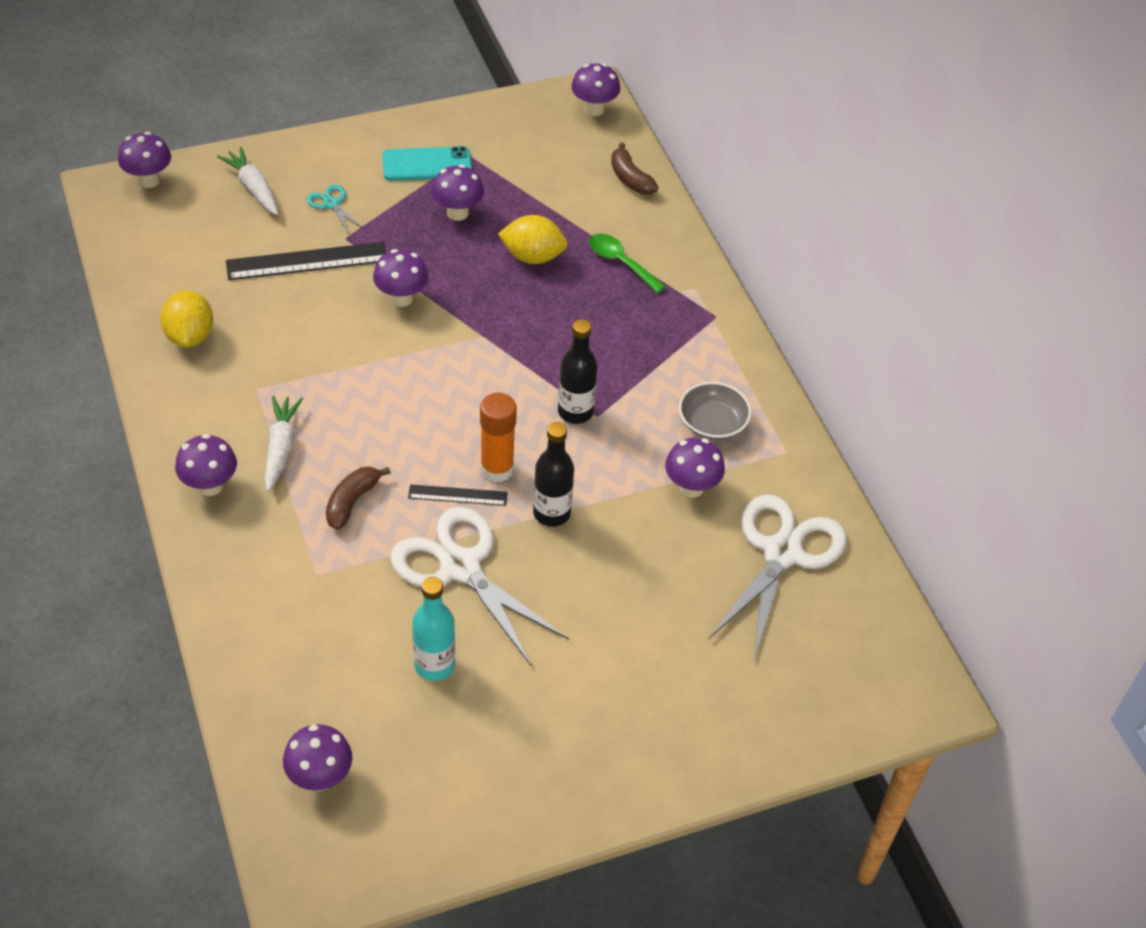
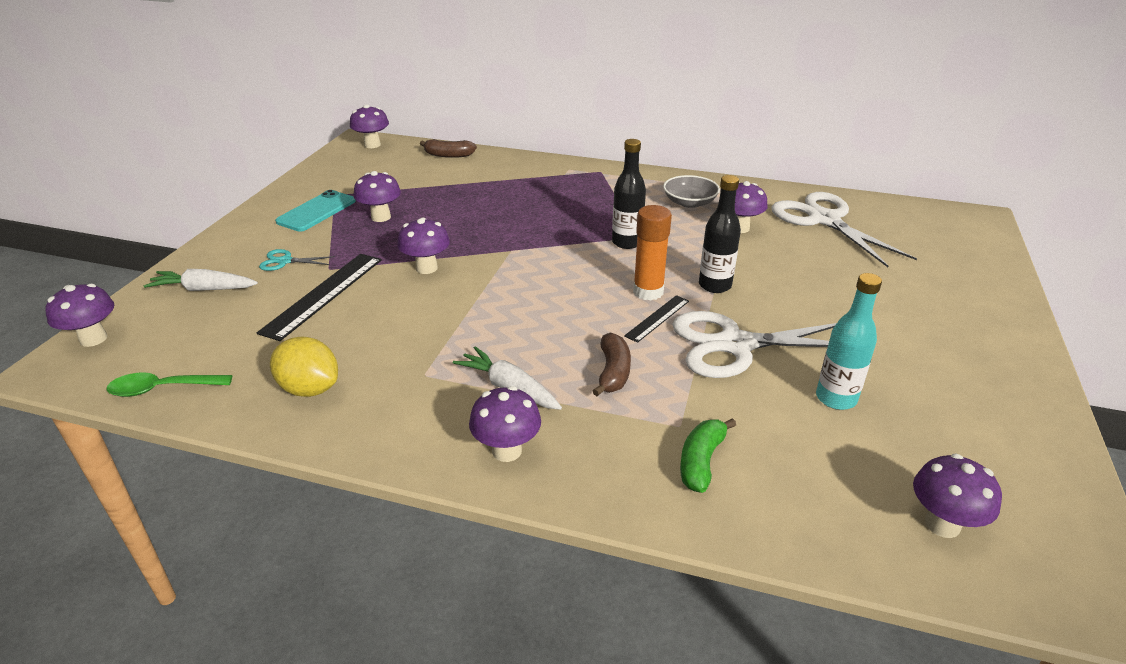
camera: 50 degrees left, 15 degrees down
(283, 605) = (701, 461): none -> green banana
(352, 502) = (613, 372): brown banana -> brown banana turned 150 degrees counterclockwise
(532, 257) = (464, 207): yellow lemon -> none
(620, 262) = (513, 182): green spoon -> green spoon (162, 389)

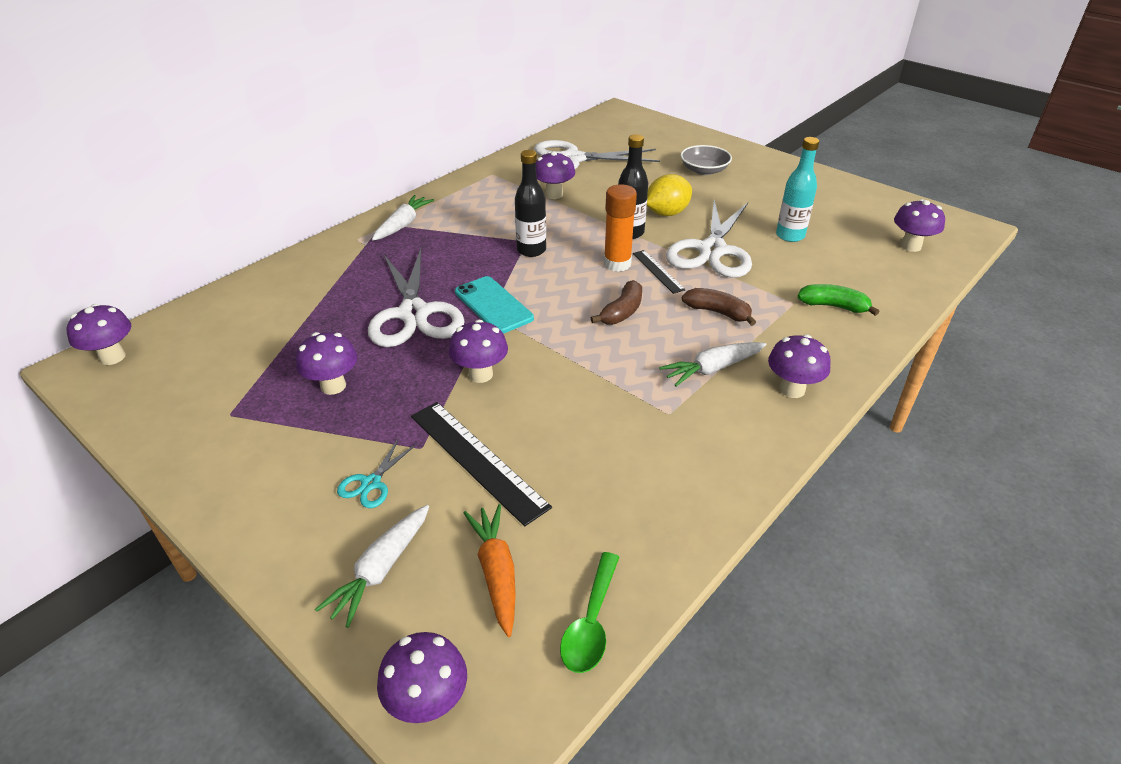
camera: 65 degrees left, 5 degrees up
(207, 334) = (496, 573): none -> orange carrot
(309, 389) = (653, 495): yellow lemon -> yellow lemon (666, 213)
(316, 211) = (261, 437): turquoise phone -> turquoise phone (493, 305)
(448, 155) = (225, 304): brown banana -> brown banana (622, 312)
(487, 219) = (413, 313): none -> white scissors
(608, 179) = (403, 225): none -> white carrot
(689, 202) = (491, 201): grey bowl -> grey bowl (704, 170)
(701, 461) = (833, 306): green banana -> green banana turned 150 degrees clockwise

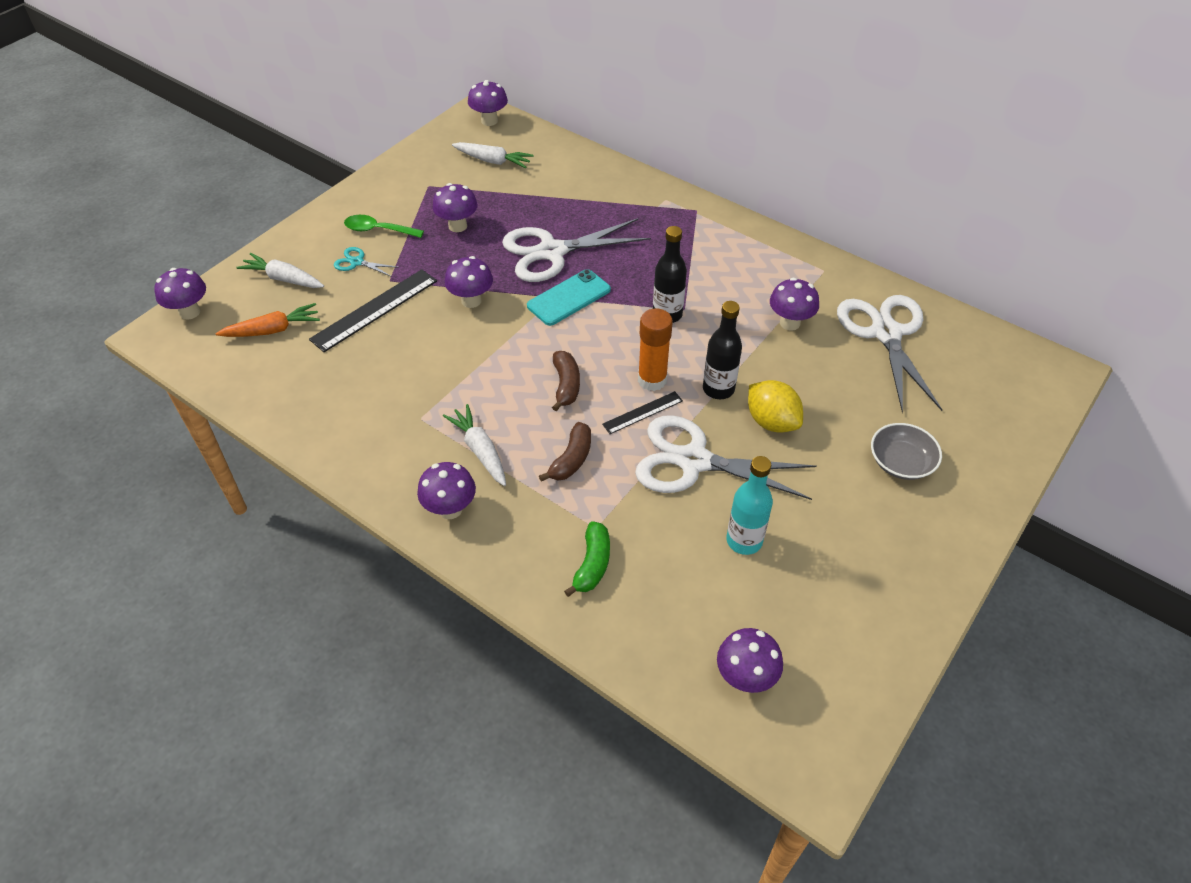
camera: 85 degrees right, 10 degrees up
(403, 225) = (697, 223): white carrot -> white carrot (493, 161)
(591, 623) = (226, 377): green spoon -> green spoon (378, 230)
(622, 312) = (566, 385): brown banana -> brown banana turned 120 degrees counterclockwise

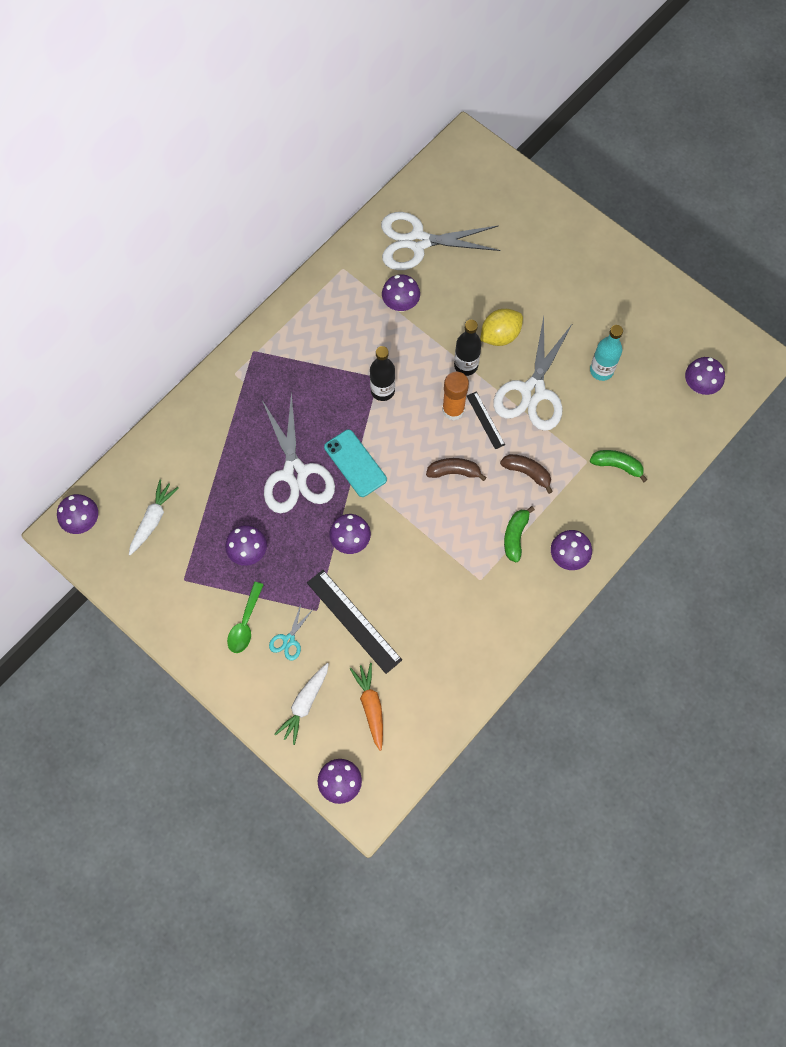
camera: 85 degrees left, 20 degrees up
(480, 450) = (515, 536): white carrot -> green banana
(901, 462) = (541, 262): grey bowl -> none

